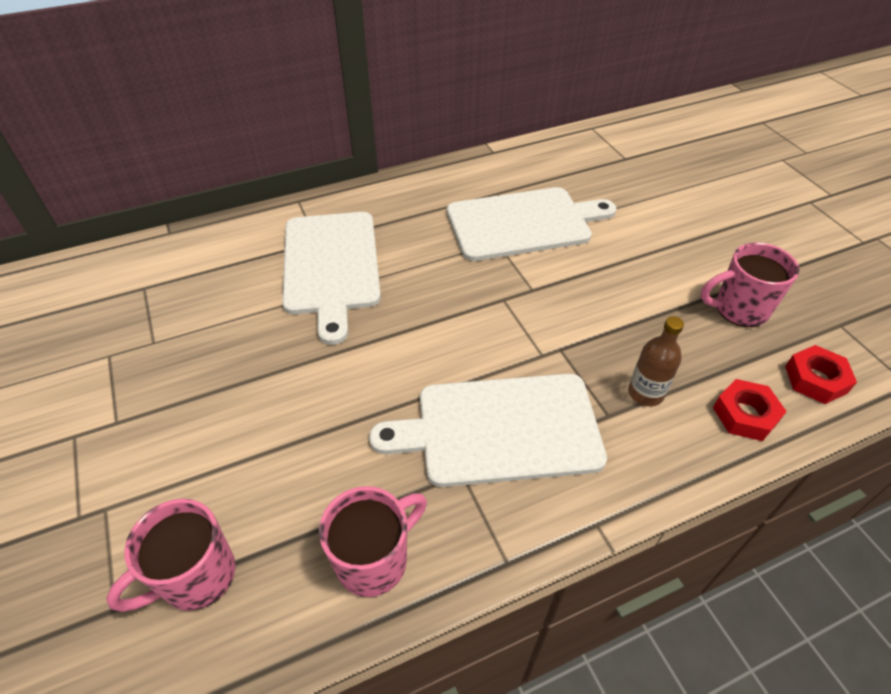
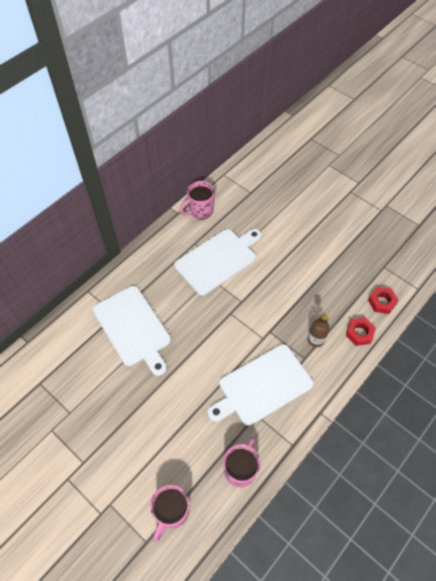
camera: 25 degrees left, 10 degrees up
(739, 309) = (339, 275): pink mug -> pink mug (200, 211)

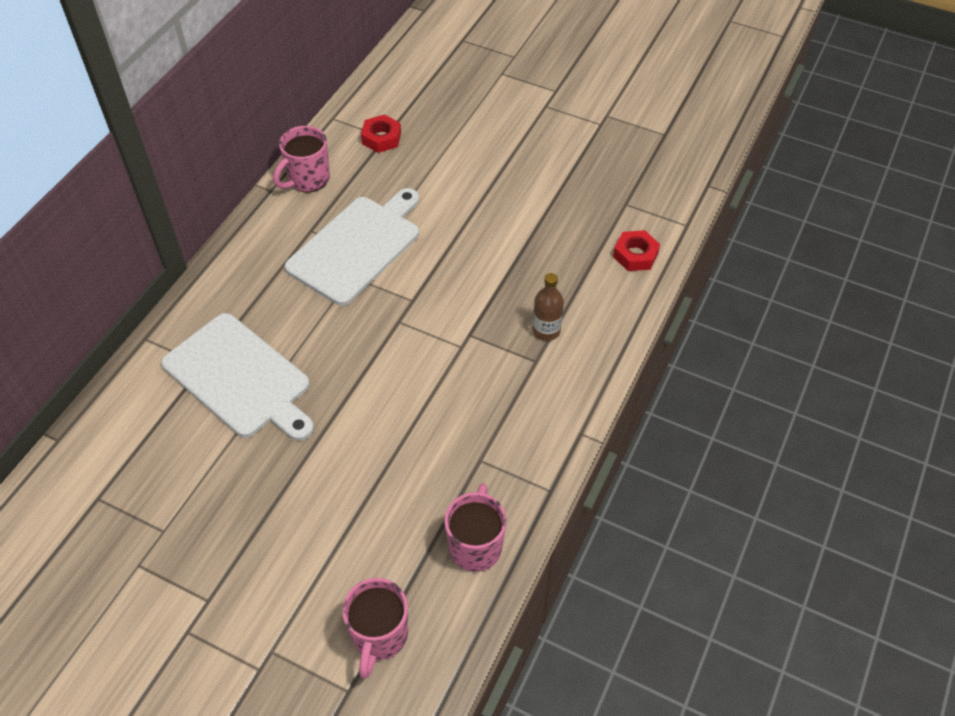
camera: 15 degrees left, 5 degrees down
(262, 386) = (478, 416): white cutting board -> none
(359, 333) = (612, 306): red nut -> red nut (381, 138)

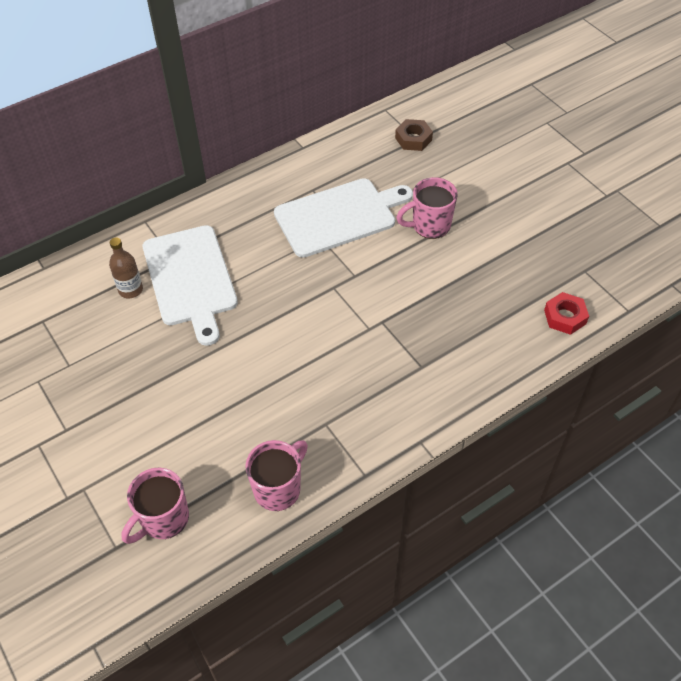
camera: 30 degrees right, 0 degrees up
(308, 179) = (335, 150): pink mug -> pink mug (429, 226)
(381, 138) = (413, 139): red nut -> brown nut
(546, 331) = (446, 346): brown bottle -> brown bottle (130, 290)

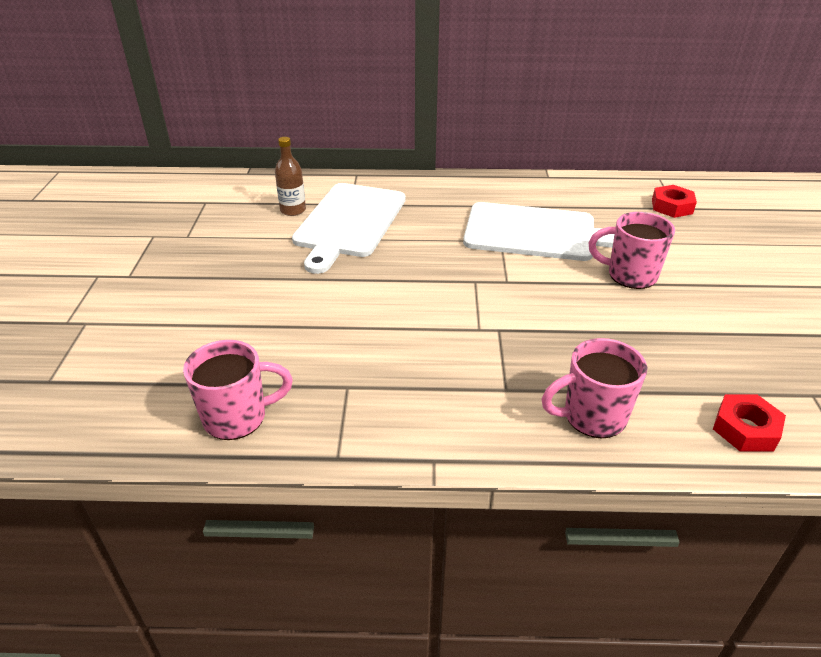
camera: 35 degrees right, 15 degrees down
(163, 519) = (111, 382): pink mug -> pink mug (592, 417)
(413, 139) = (672, 206): brown nut -> red nut

